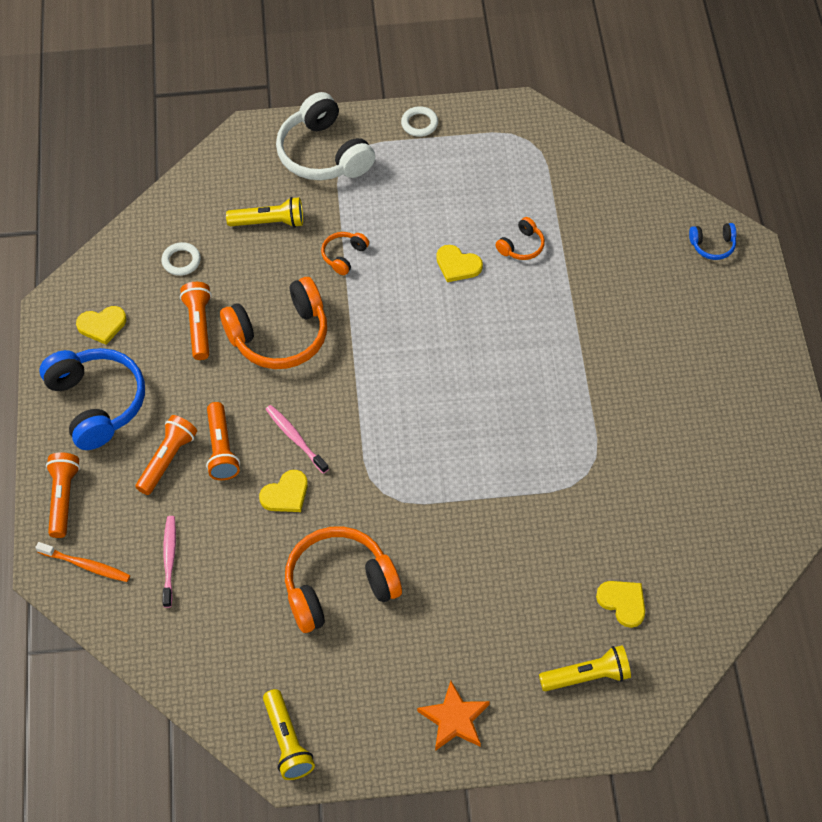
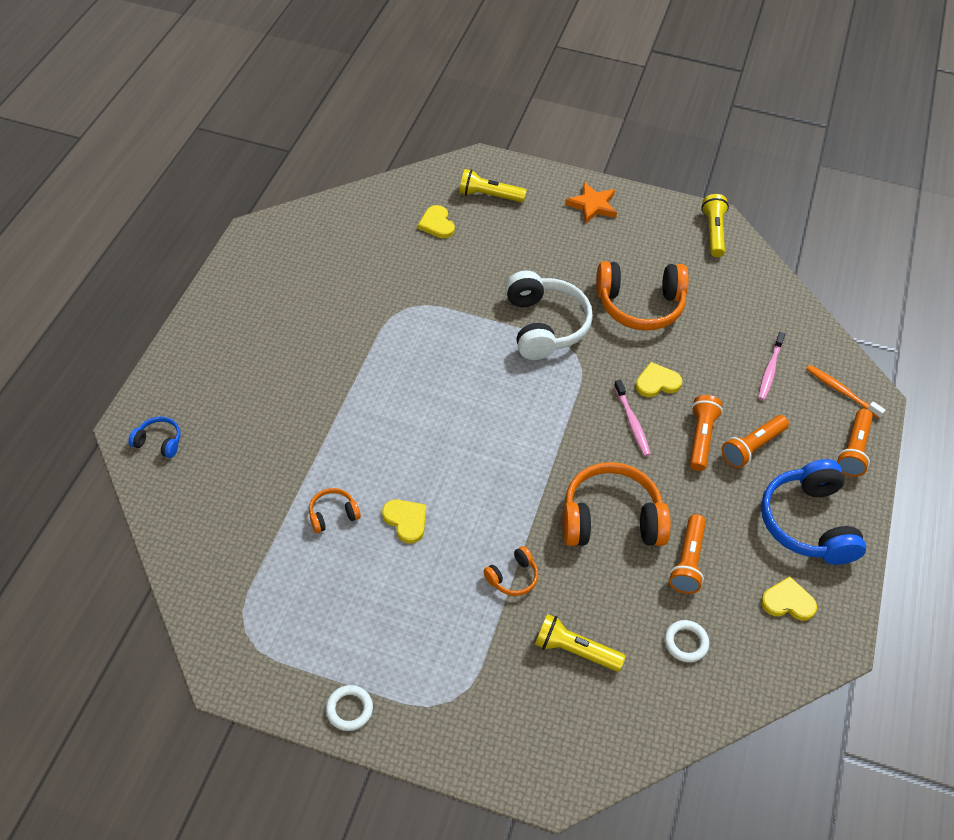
camera: 160 degrees left, 5 degrees down
(323, 154) = (478, 715): white headphones -> white headphones (544, 326)

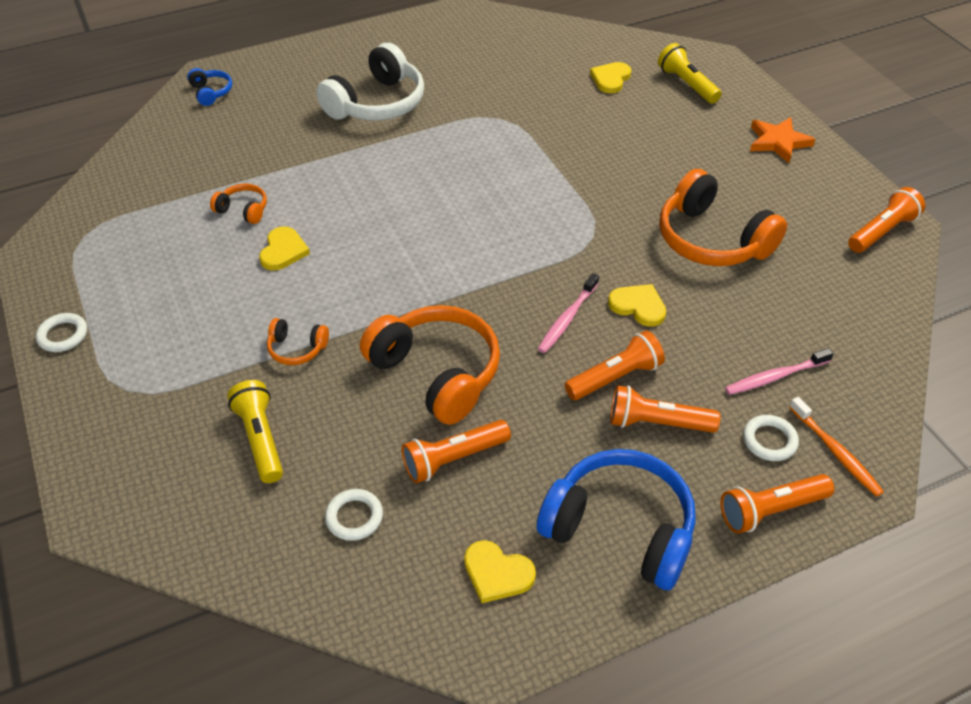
camera: 50 degrees right, 5 degrees down
(544, 326) = (596, 199): white headphones -> white headphones (377, 103)
(713, 232) = (882, 231): yellow flashlight -> orange flashlight
(788, 602) = (497, 573): yellow heart -> yellow heart turned 150 degrees clockwise
(807, 523) = (620, 528): blue headphones -> blue headphones turned 75 degrees clockwise
(809, 411) = (769, 440): none -> white ring
(841, 391) = (835, 451): orange toothbrush -> orange toothbrush turned 150 degrees clockwise

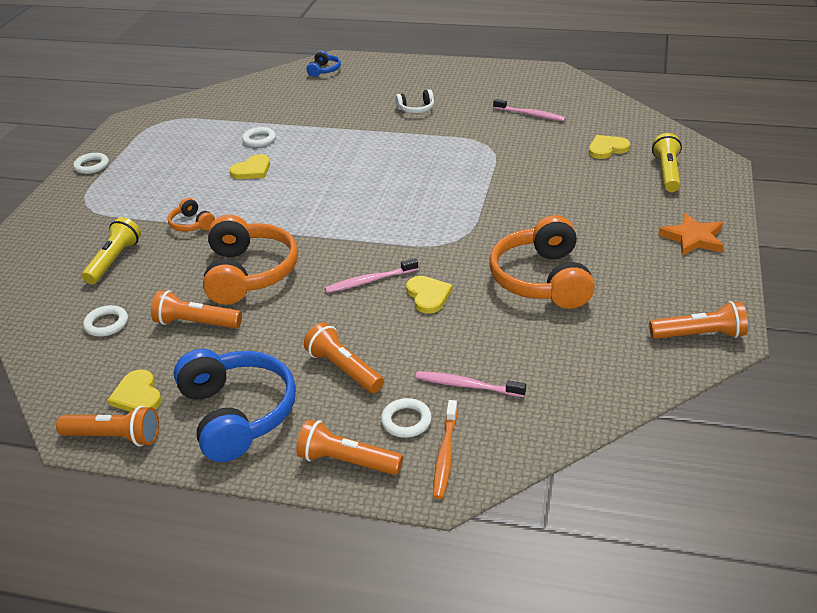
camera: 40 degrees right, 10 degrees down
(243, 210) = (259, 140): orange headphones -> white ring
(377, 103) = (416, 109): white headphones -> white headphones, size x0.47
(499, 67) = (530, 114): none -> pink toothbrush
(615, 377) = (353, 329): orange flashlight -> orange flashlight (115, 437)

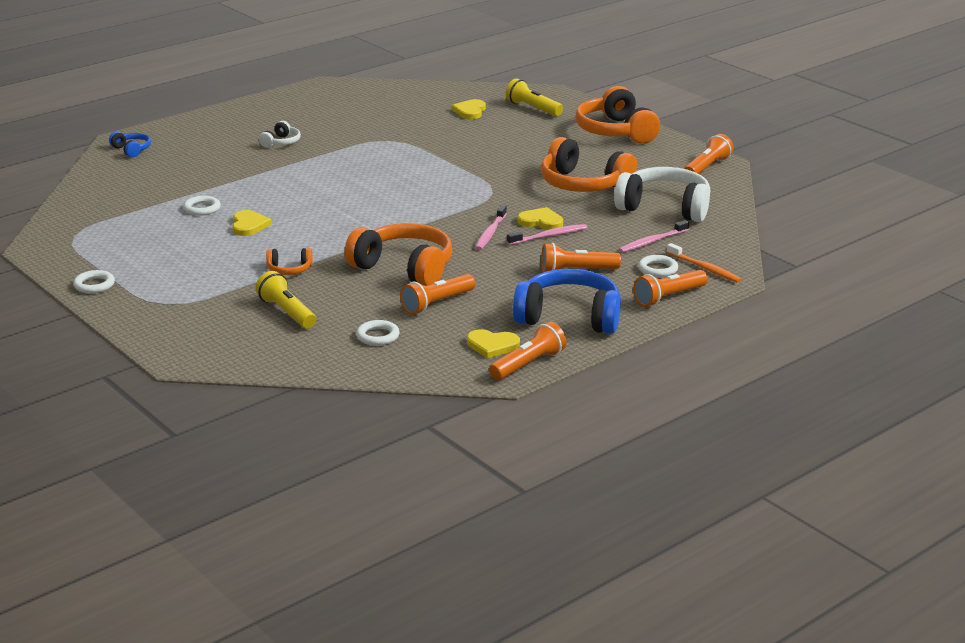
camera: 55 degrees left, 10 degrees down
(530, 114) = (374, 113): pink toothbrush -> pink toothbrush (549, 236)
(559, 354) = (665, 207): none -> white headphones
(693, 238) = (616, 131): orange star -> orange headphones

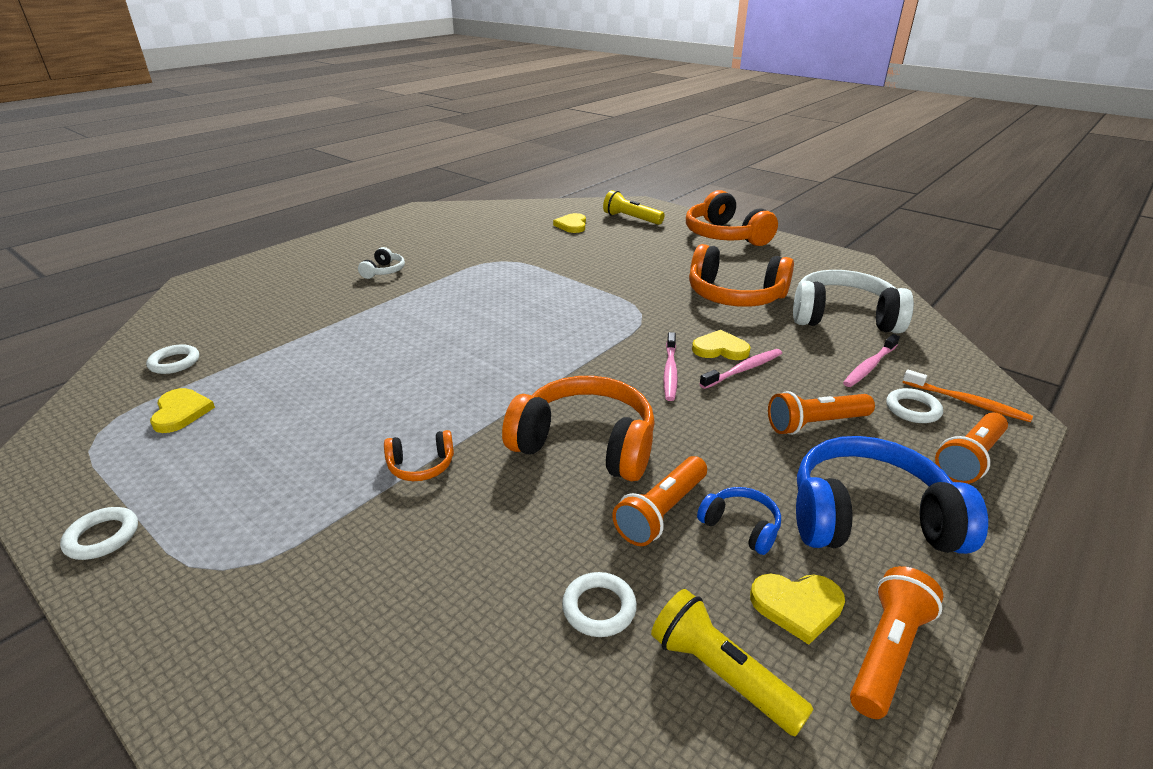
camera: 10 degrees left, 5 degrees up
(131, 150) = (207, 293): blue headphones -> blue headphones (741, 527)
(202, 208) = (290, 368): white ring -> white ring (174, 362)
(249, 225) = (354, 389): yellow heart -> yellow heart (181, 412)
(287, 312) = (431, 565): yellow flashlight -> yellow flashlight (721, 674)
(707, 168) = (844, 266): orange flashlight -> none

